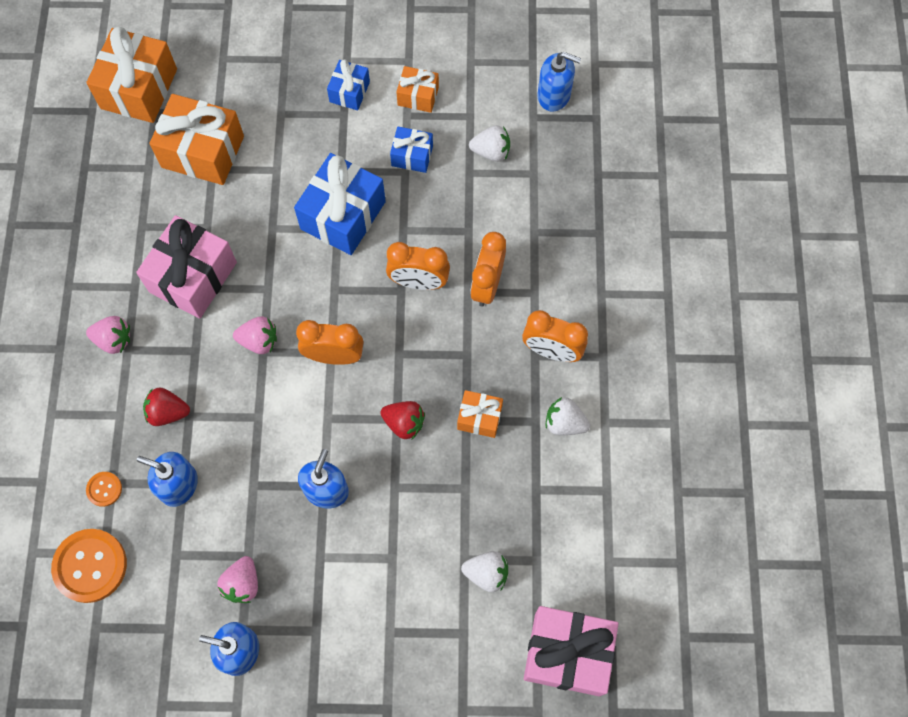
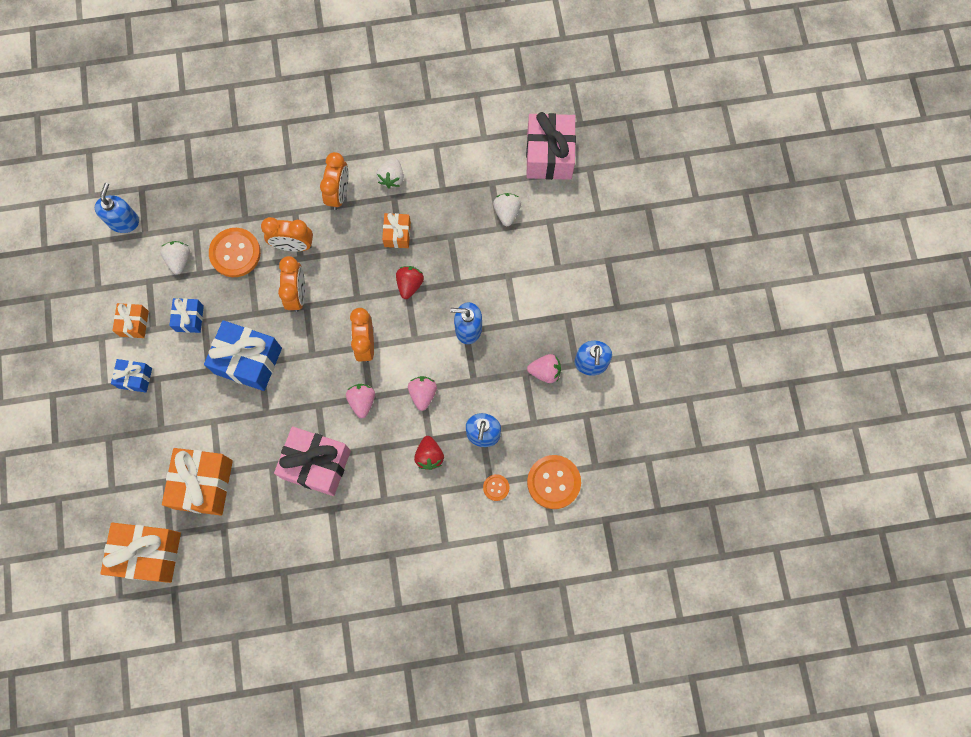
camera: 100 degrees left, 5 degrees up
(113, 340) = (378, 513): pink strawberry -> pink strawberry (423, 394)
(489, 215) = (235, 253): none -> orange button

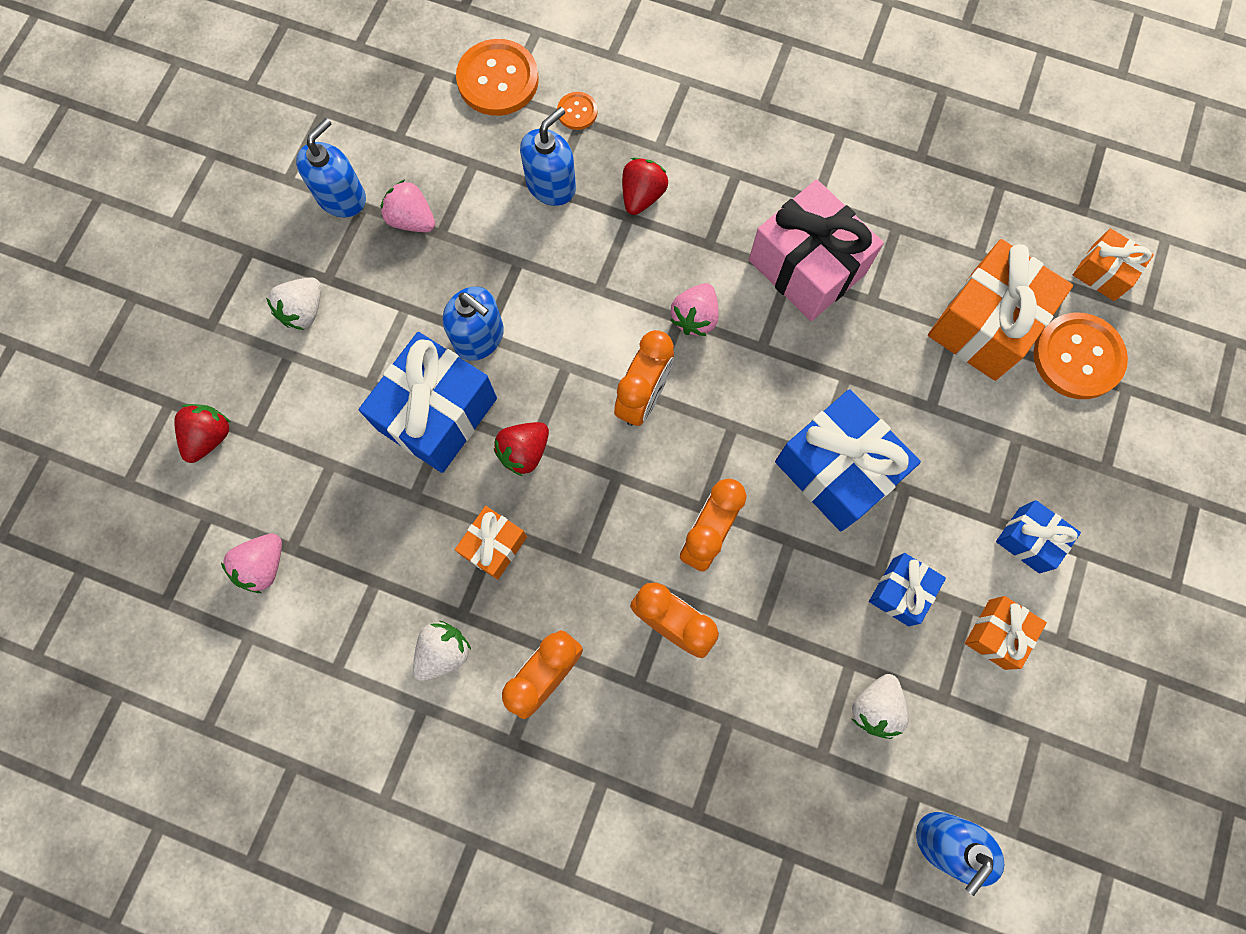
camera: 150 degrees left, 0 degrees up
(148, 554) = (1103, 273): orange gift -> orange gift, size x0.53
(235, 253) = (774, 665): orange button -> orange button (1077, 357)
(423, 394) = (601, 281): pink strawberry -> pink strawberry (263, 566)
(464, 279) = (437, 414): none -> blue gift
(506, 212) = (302, 484): white strawberry -> white strawberry (304, 311)
(549, 155) = (170, 542): pink gift -> none
(566, 209) = (210, 437): none -> red strawberry

